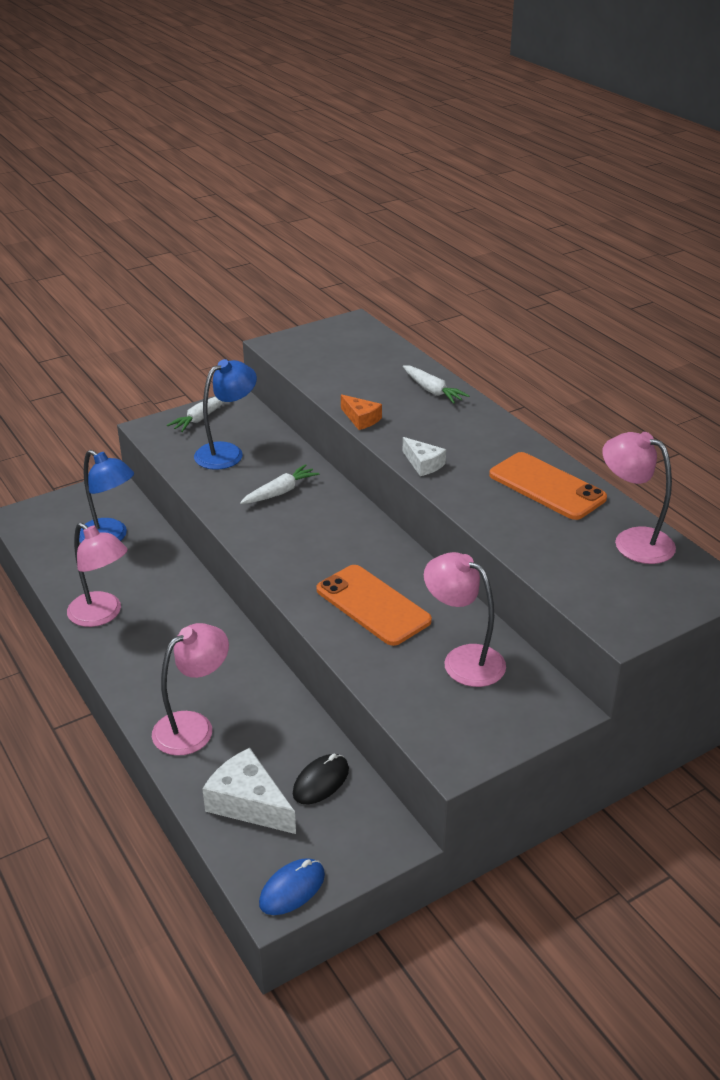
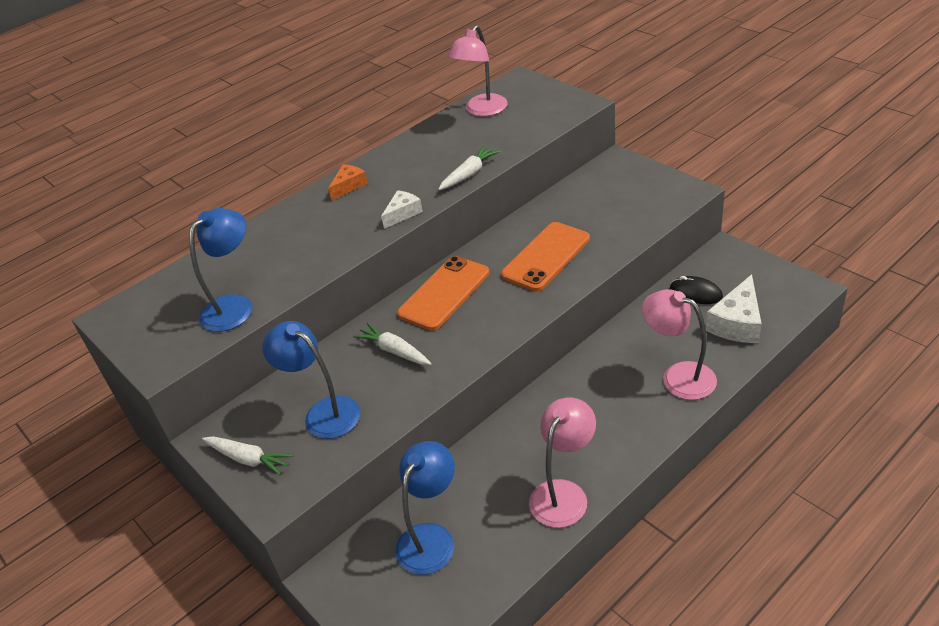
camera: 95 degrees left, 5 degrees up
(292, 889) = (794, 283): blue mouse -> none
(329, 373) = (235, 306): none -> blue lamp
(361, 419) = (329, 264): orange cheese -> orange cheese (349, 186)
(432, 391) = (270, 232): white carrot -> white carrot (469, 174)
(463, 660) = (590, 204): pink lamp -> none
(547, 486) = (422, 151): orange phone -> orange phone (444, 293)

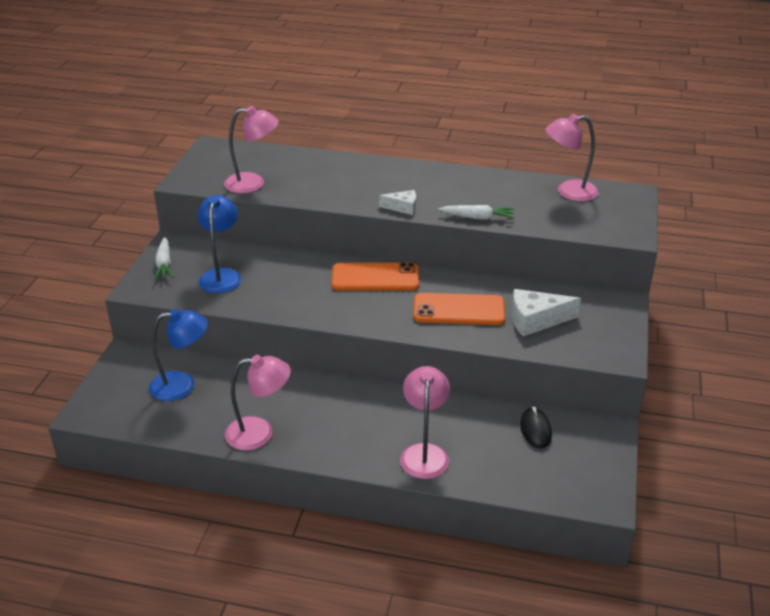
camera: 50 degrees right, 5 degrees down
(235, 306) = (253, 183): blue lamp -> pink lamp
(349, 186) = (414, 173): orange cheese -> none
(394, 351) = (299, 280): white carrot -> none
(737, 323) = (518, 468): white cheese -> white cheese (536, 320)

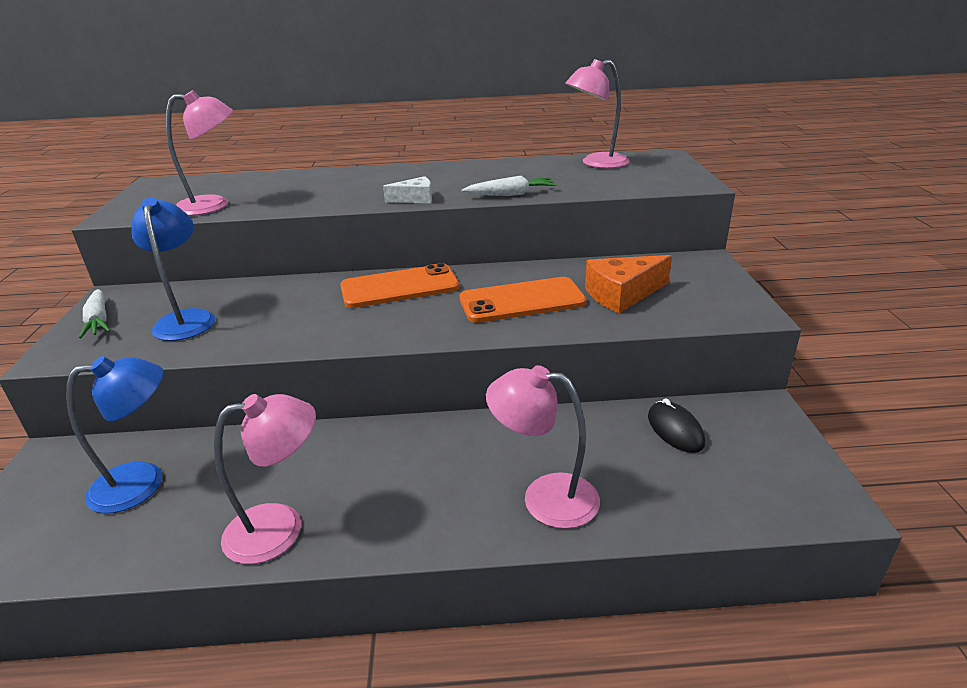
camera: 15 degrees left, 5 degrees down
(424, 453) = (544, 497): pink lamp -> pink lamp turned 60 degrees counterclockwise
(536, 320) = (622, 294): white cheese -> orange cheese

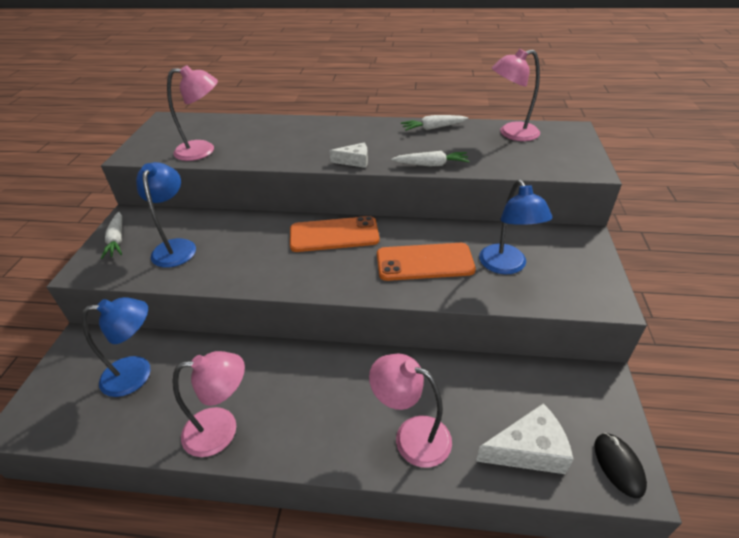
camera: 10 degrees right, 10 degrees up
(503, 166) = (433, 128): none -> white carrot
(622, 294) = (506, 266): orange cheese -> blue lamp
(675, 430) = (525, 389): black mouse -> black mouse (618, 465)
(696, 490) = (528, 450): none -> white cheese

